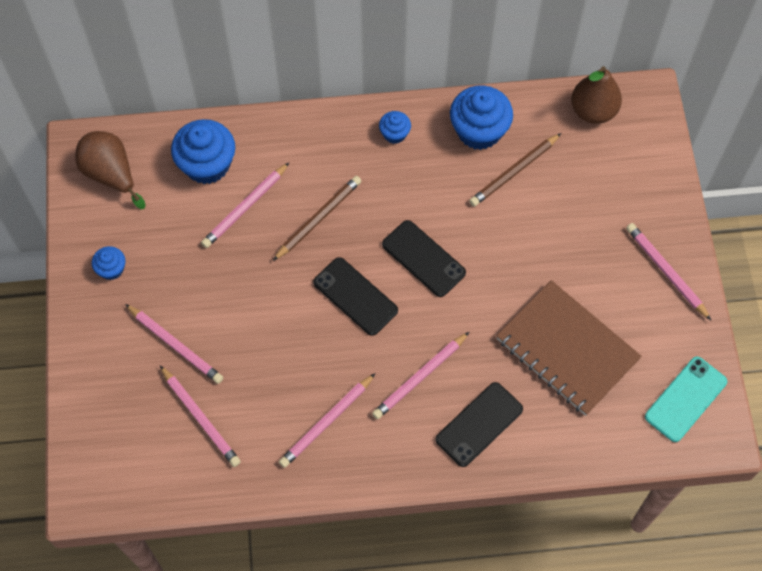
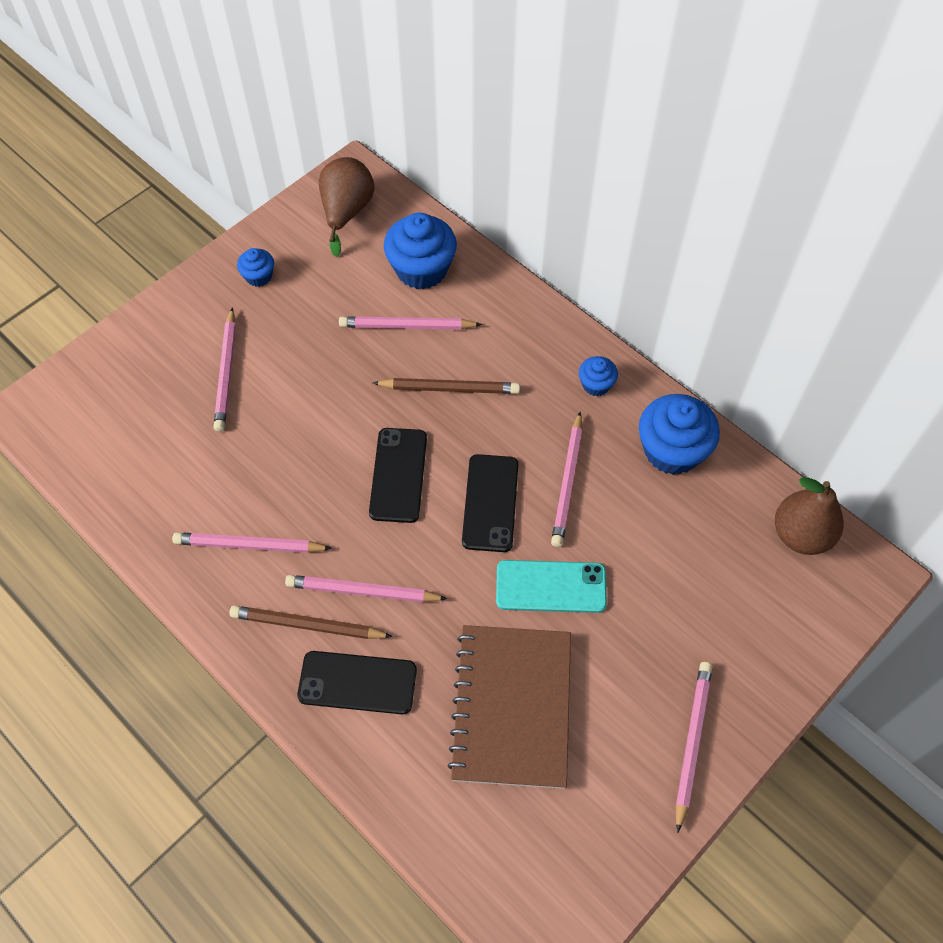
camera: 50 degrees right, 5 degrees down
(201, 418) = (172, 442): pink pencil -> pink pencil (567, 482)
(514, 172) = (659, 513): brown pencil -> brown pencil (307, 625)
(685, 399) = (562, 875): turquoise phone -> turquoise phone (551, 586)

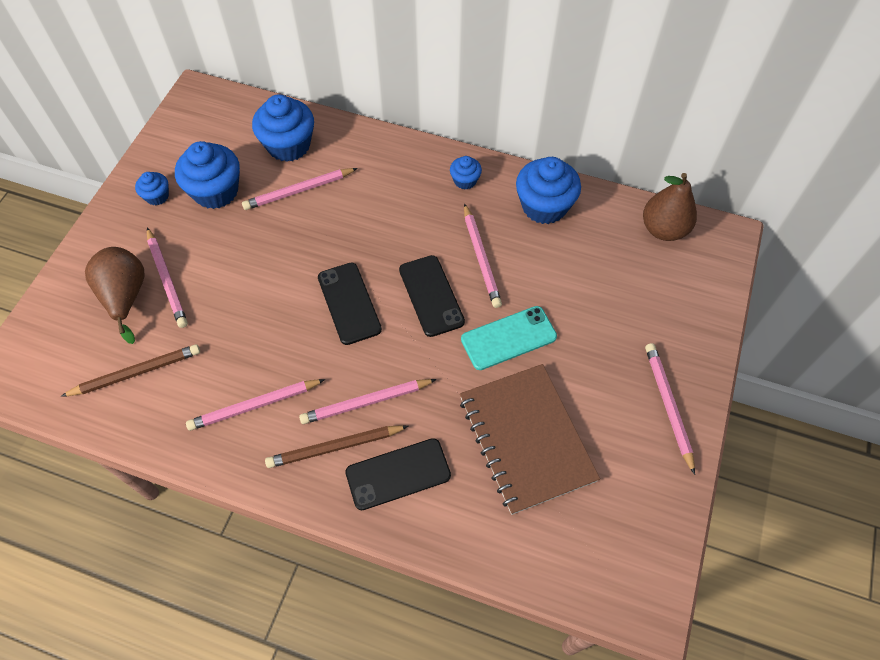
camera: 25 degrees left, 0 degrees up
(320, 293) = (216, 191): none -> blue cupcake
(346, 212) = (206, 124): brown pear -> brown pear (125, 297)
(450, 388) = (356, 224): brown pencil -> brown pencil (136, 372)

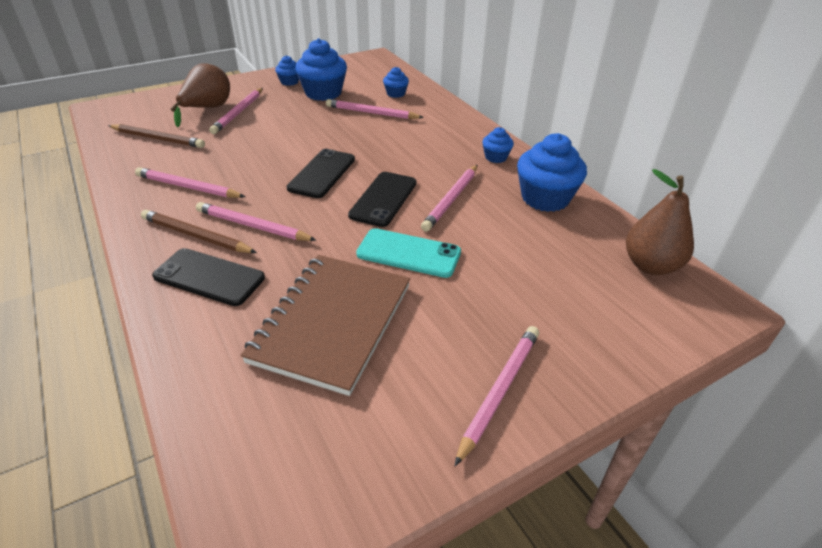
camera: 40 degrees right, 20 degrees down
(288, 145) = (396, 94): blue cupcake -> blue cupcake, size x0.51

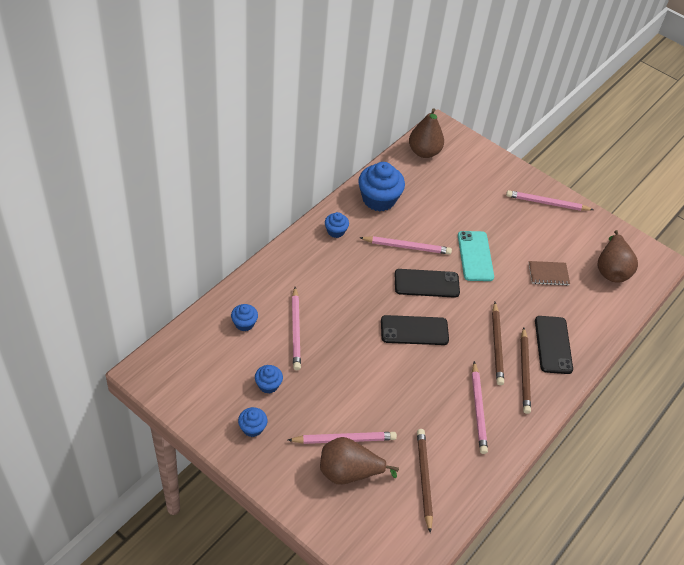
camera: 115 degrees left, 10 degrees up
(252, 226) = (497, 345): pink pencil -> brown pencil
(288, 426) = (611, 269): none -> brown pear
(323, 93) = (268, 385): blue cupcake -> blue cupcake, size x0.51
(332, 323) = (548, 274): brown notebook -> brown notebook, size x0.45

